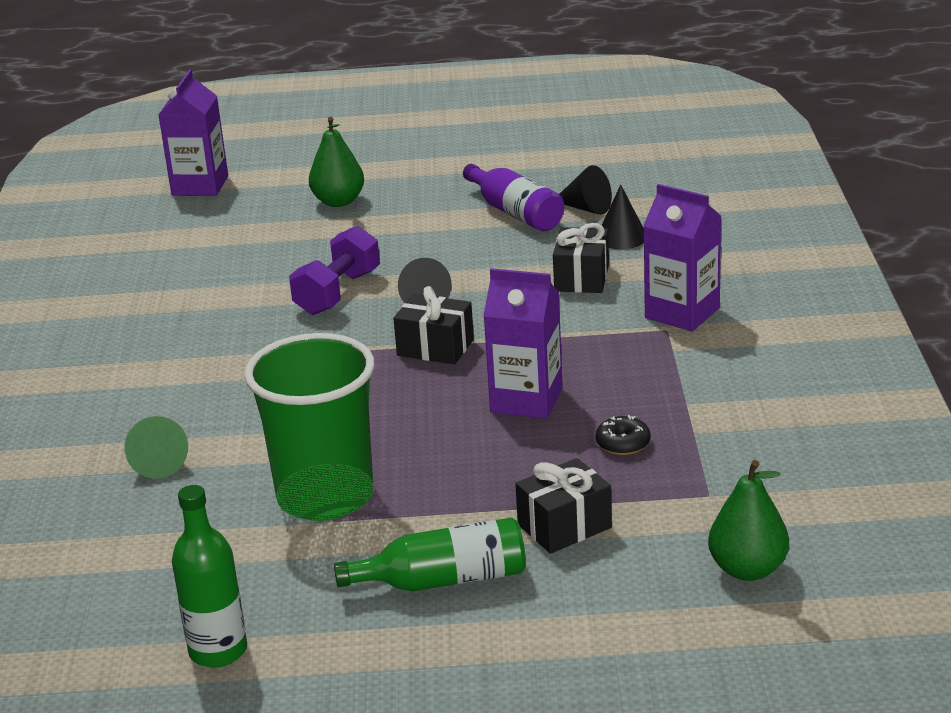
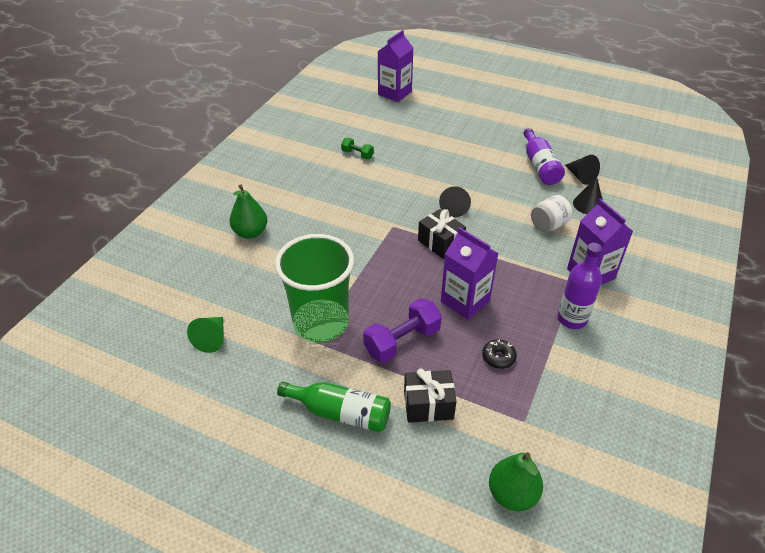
camera: 25 degrees right, 15 degrees up
(158, 462) = (260, 262): green cone -> green cone (212, 339)
(205, 282) = (357, 154): none -> green dumbbell
(218, 651) = (202, 405): green bottle -> none
(338, 201) = (454, 126): green pear -> green pear (250, 232)
(338, 293) = (415, 186): purple dumbbell -> purple dumbbell (402, 341)
(581, 278) = (548, 225): black gift -> white jar
(693, 370) = (572, 319): none -> purple bottle

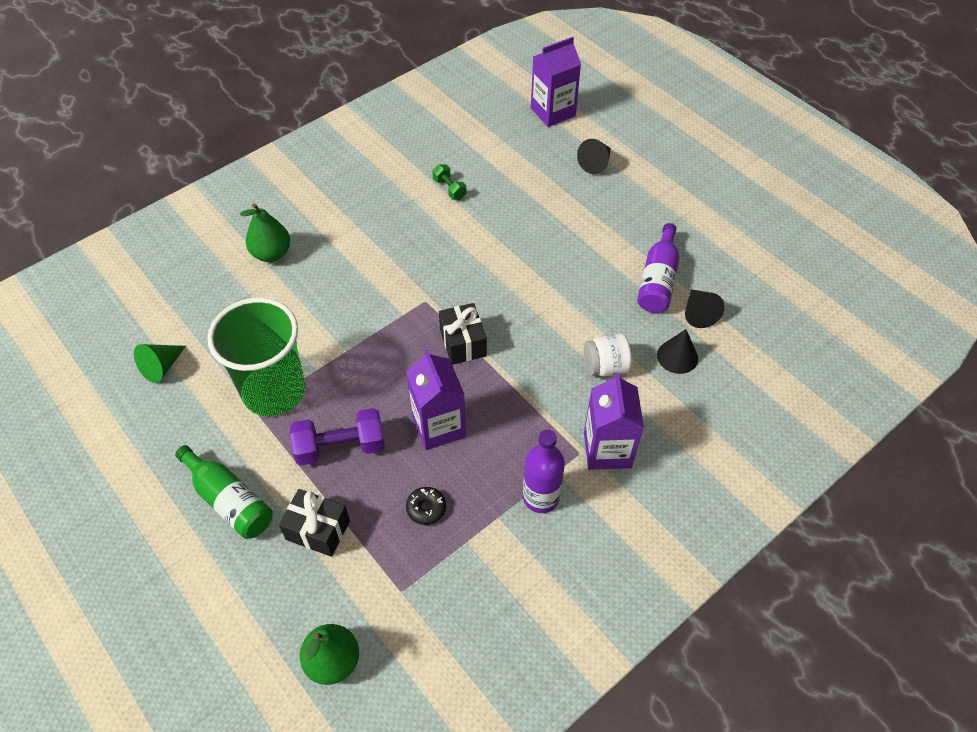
camera: 25 degrees right, 10 degrees up
(454, 208) = (511, 302): black cone -> black cone (596, 163)

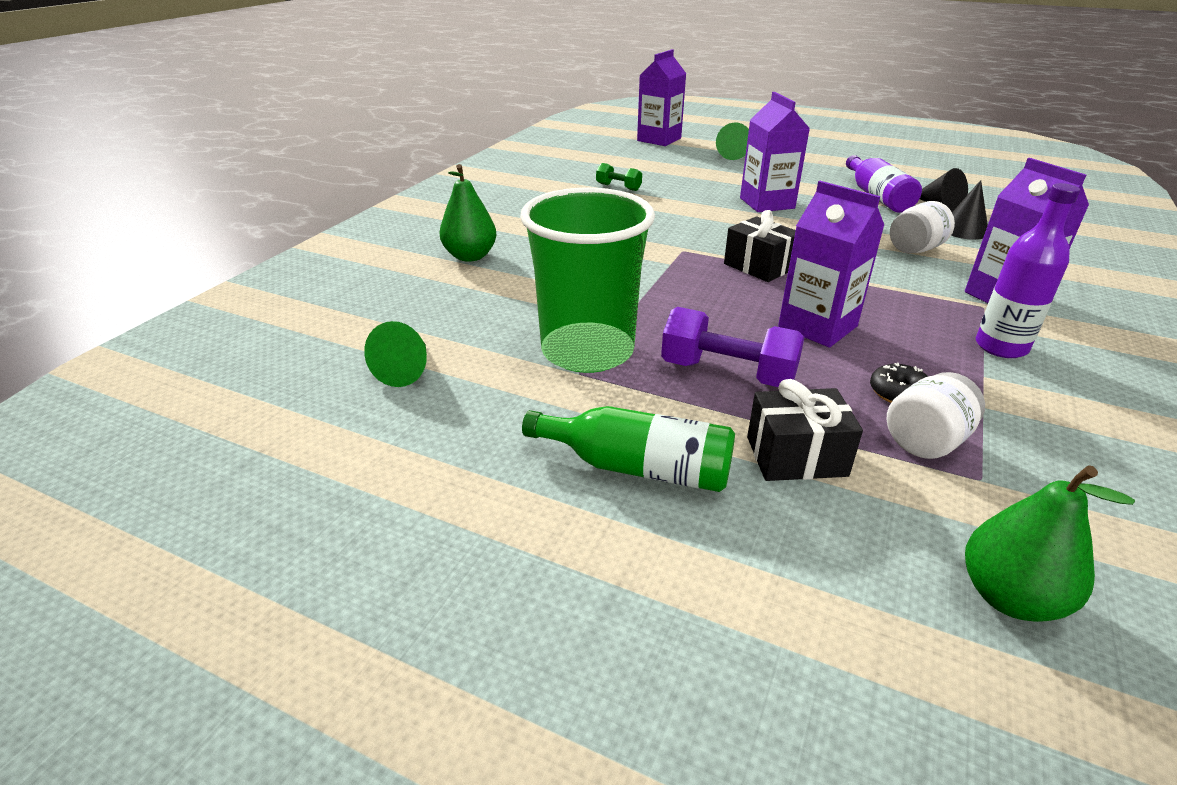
camera: 25 degrees left, 20 degrees down
(340, 447) = (727, 373): purple dumbbell -> purple dumbbell turned 60 degrees clockwise
(400, 552) = (925, 441): none -> white jar
(551, 257) = (767, 203): none -> purple carton
(596, 163) = (732, 155): black cone -> green cone

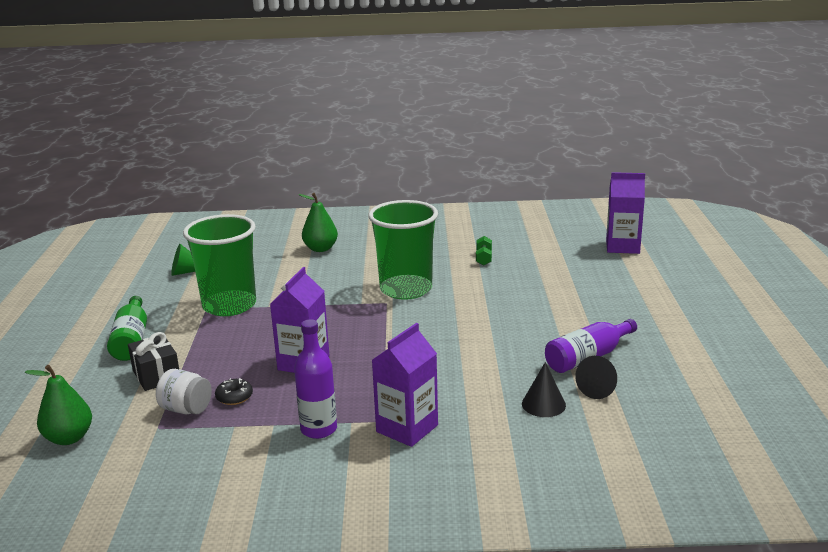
camera: 65 degrees right, 10 degrees down
(657, 234) = (406, 289): none -> green cup
(727, 373) = (228, 345): purple dumbbell -> none
(732, 155) = (622, 281): green cone -> none
(759, 266) = (382, 331): black gift -> none
(767, 203) = (513, 314): purple carton -> none
(915, 249) = (472, 385): white jar -> none

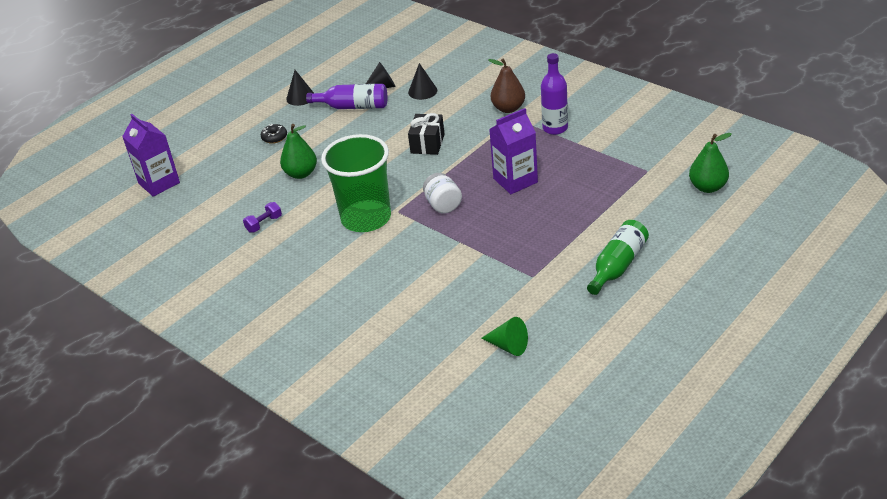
camera: 135 degrees left, 15 degrees up
(156, 375) = (621, 216): black gift -> black gift (427, 144)
(186, 409) = (620, 177): white jar -> white jar (443, 205)
(229, 305) = (512, 270): green cup -> none
(234, 397) = (583, 172): black donut -> black donut (274, 137)
(320, 249) = (360, 315): green pear -> green pear (301, 173)
(407, 428) = (508, 108): purple carton -> brown pear
(483, 258) = (264, 224): green dumbbell -> purple dumbbell
(662, 343) = (300, 97): none -> black cone

